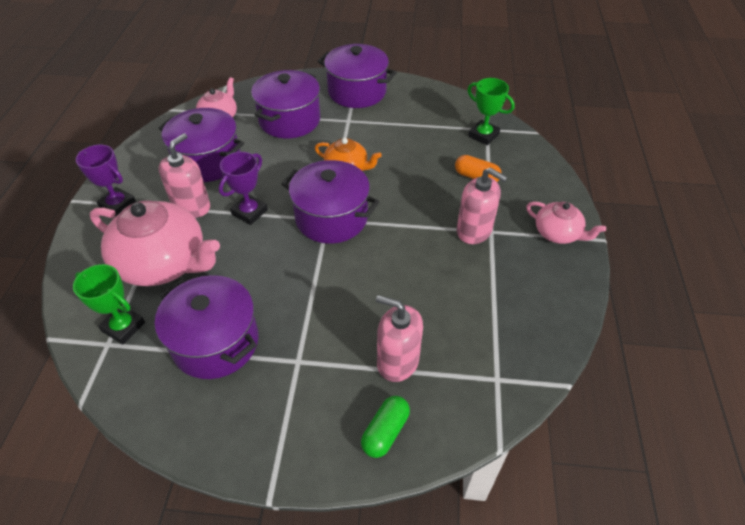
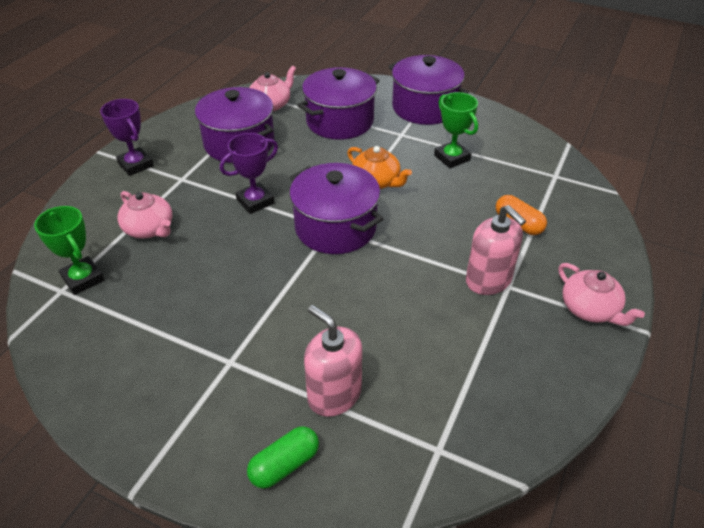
camera: 20 degrees right, 5 degrees down
(163, 262) = (149, 229): pink teapot -> pink teapot, size x0.53
(191, 207) = (202, 183): pink soap dispenser -> none
(215, 342) = (159, 318): purple pot -> none
(483, 135) = (548, 181): green trophy -> green trophy (452, 158)

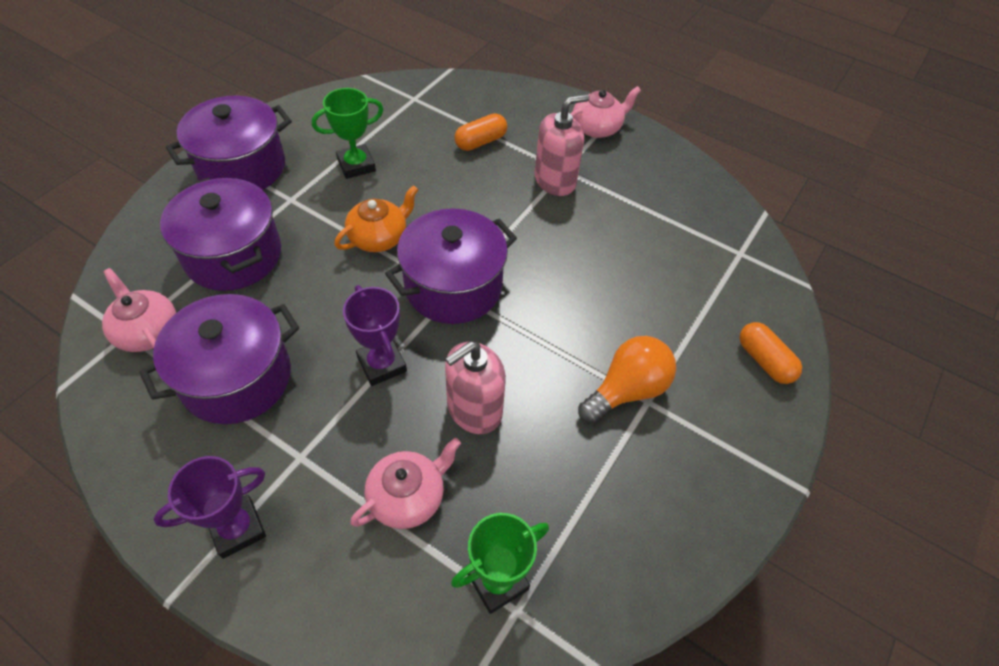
camera: 85 degrees left, 10 degrees up
(241, 346) = (627, 390): none -> orange light bulb
(284, 465) = (764, 361): green capsule -> orange capsule
(334, 394) = (688, 315): pink soap dispenser -> pink soap dispenser (474, 409)

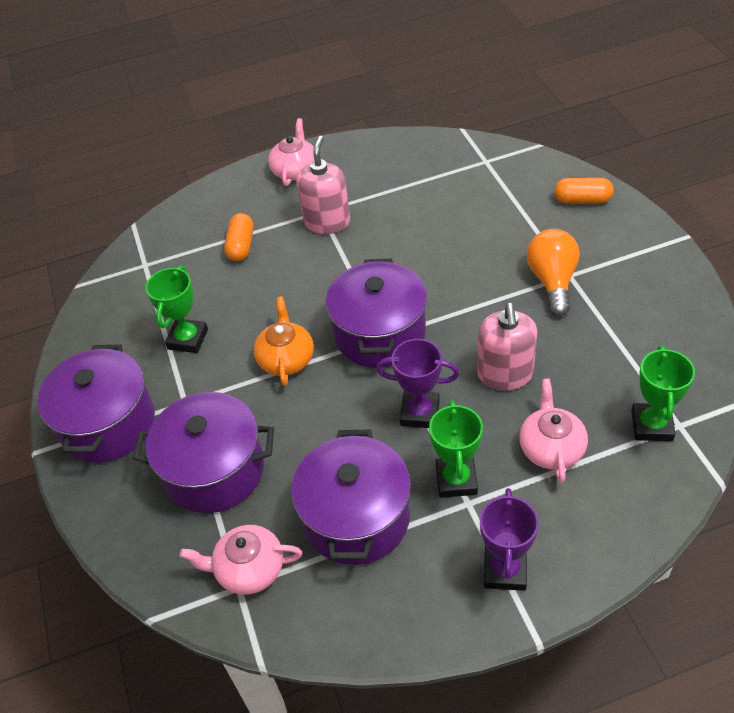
camera: 45 degrees left, 5 degrees down
(321, 433) = (456, 480): none -> green trophy

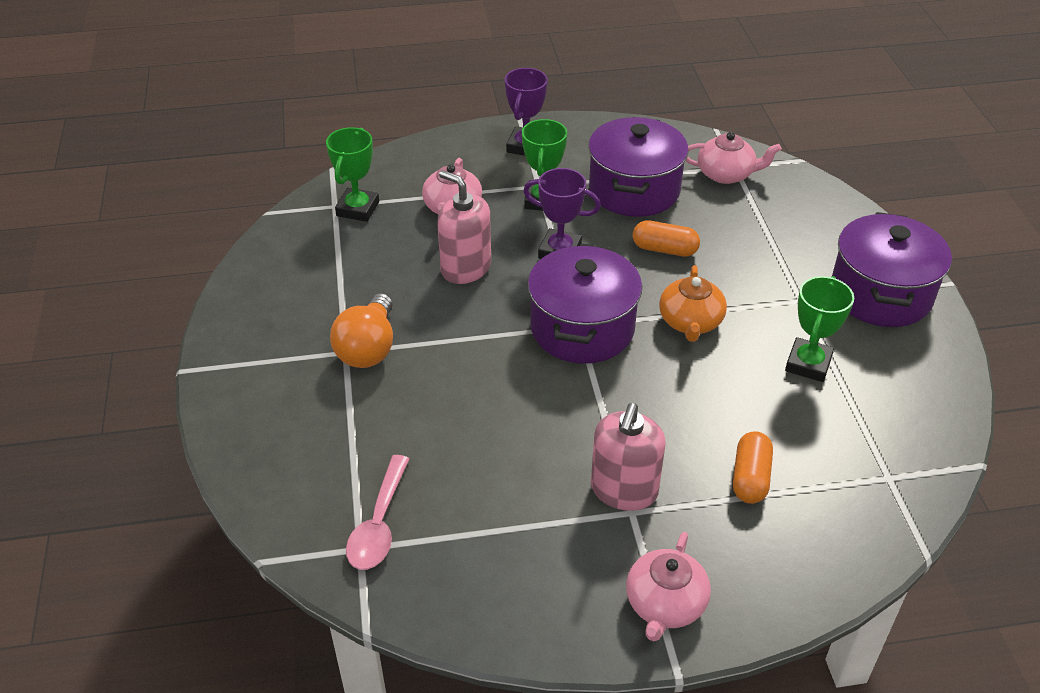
camera: 175 degrees left, 5 degrees down
(214, 470) = (762, 239): purple pot -> none
(480, 174) = (379, 524): none -> pink spoon
(505, 374) = (465, 268): pink soap dispenser -> pink soap dispenser turned 60 degrees counterclockwise
(582, 200) = (267, 447): orange capsule -> orange capsule (664, 249)

